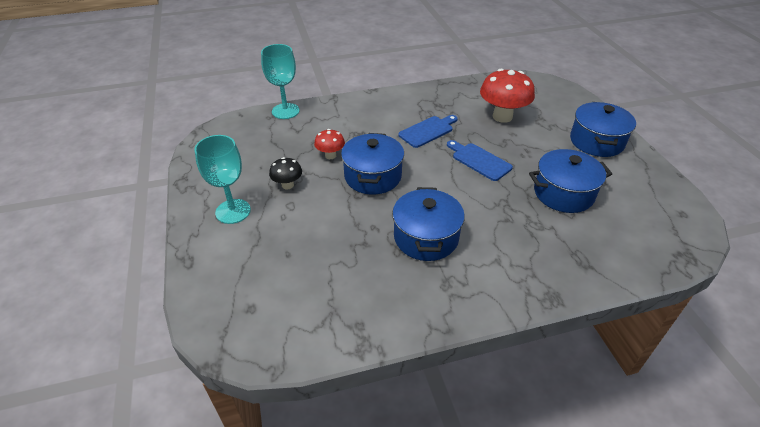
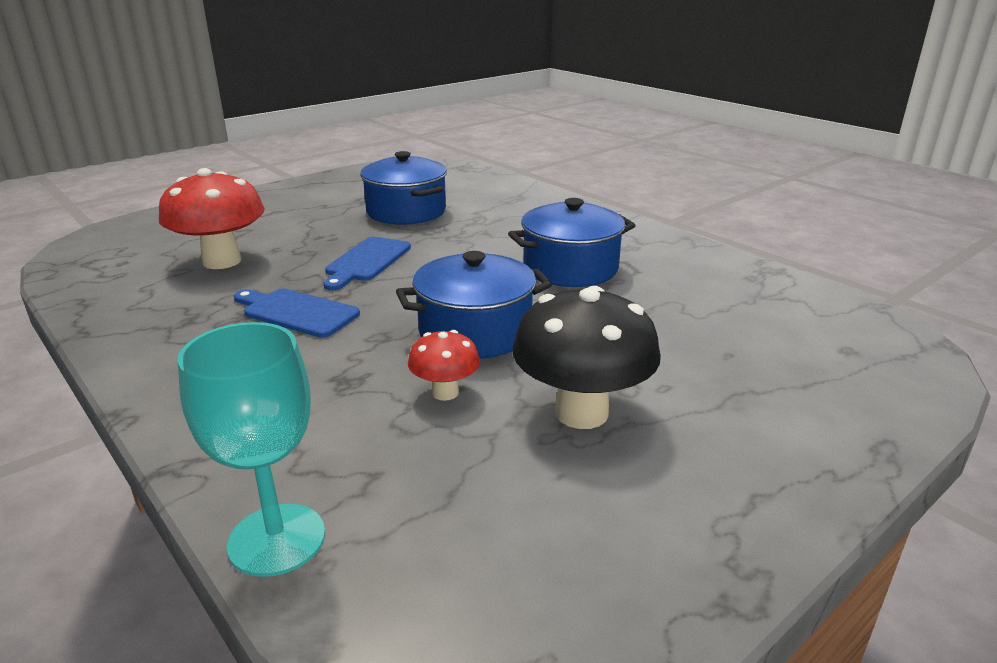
camera: 115 degrees left, 15 degrees down
(233, 211) = (722, 451): turquoise goblet -> none
(287, 185) = (581, 413): black mushroom -> black mushroom, size x1.90
(596, 141) = (274, 204): blue pot -> none

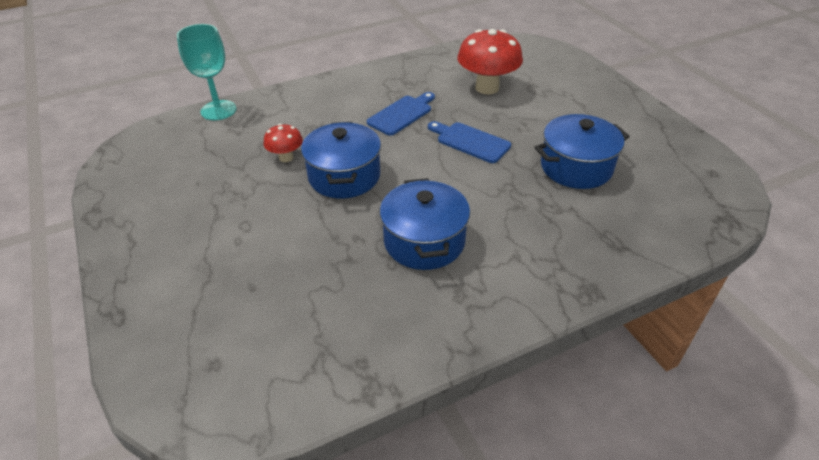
camera: 105 degrees right, 15 degrees up
(581, 413) = (237, 200): black mushroom -> none

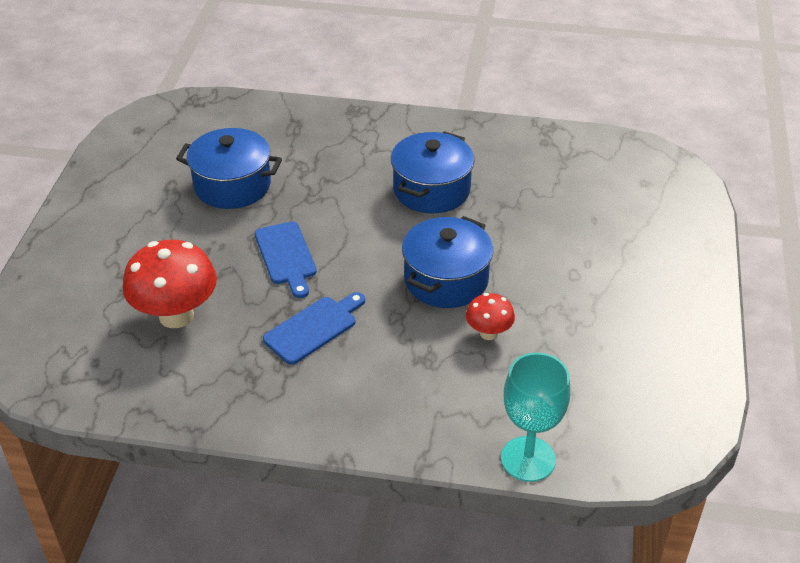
camera: 145 degrees left, 0 degrees up
(402, 114) = (314, 328): blue cutting board -> blue cutting board turned 150 degrees clockwise

